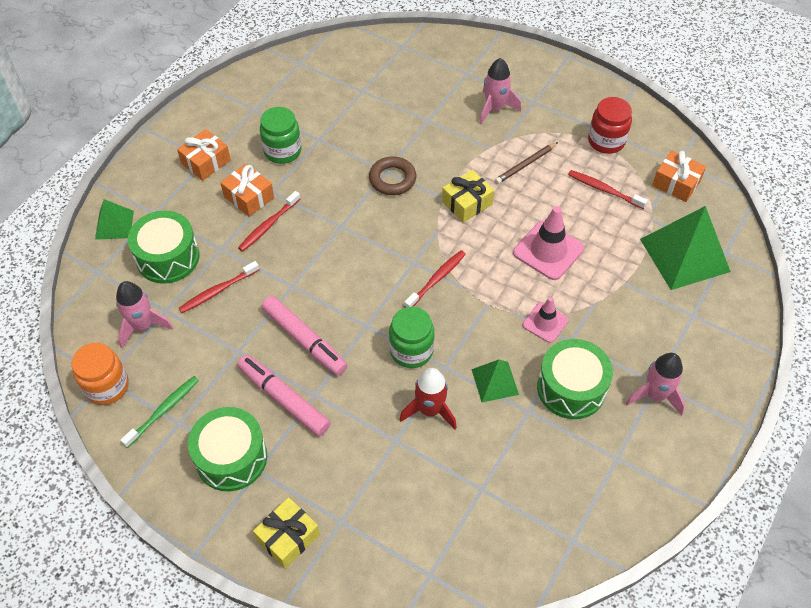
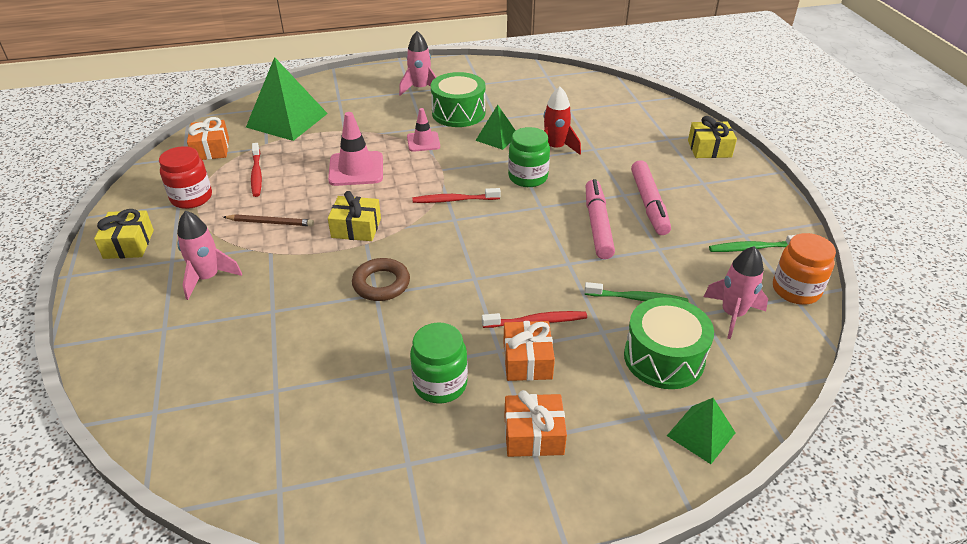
camera: 135 degrees left, 15 degrees down
(217, 291) = (638, 299): red toothbrush -> green toothbrush
(231, 457) = (717, 197): green drum -> none
(576, 91) = (129, 244): none -> yellow gift

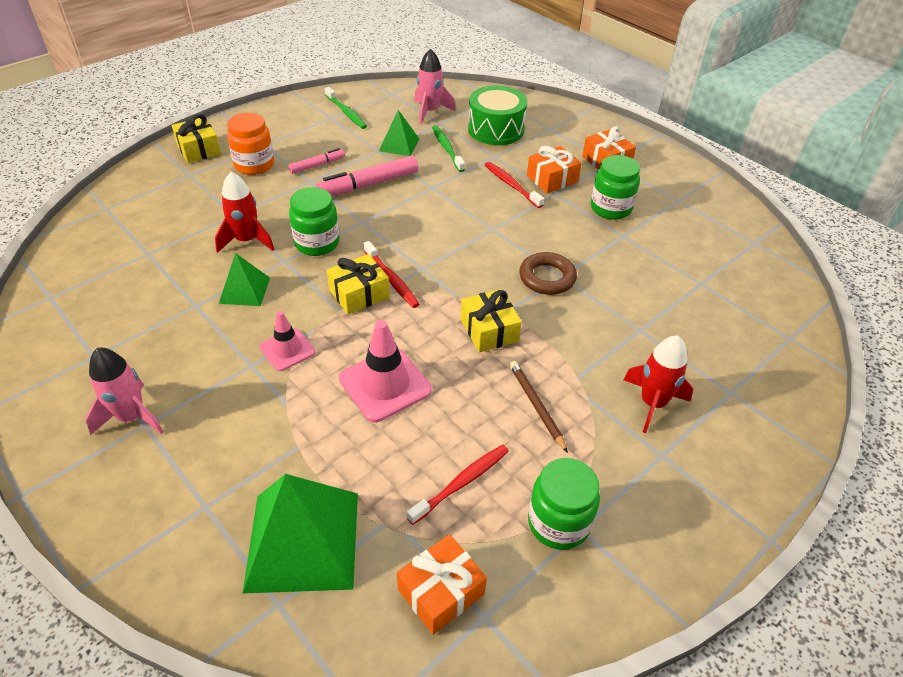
camera: 120 degrees left, 5 degrees up
(129, 244) = (681, 522): yellow gift -> yellow gift (359, 294)
(191, 198) = (558, 523): red jar -> green jar
(208, 278) = (652, 403): pink rocket -> red rocket
(458, 113) = (195, 345): green drum -> none
(649, 204) = (317, 165): pink marker -> pink marker, size x0.57
(701, 434) = (543, 109): green pyramid -> green pyramid (399, 145)
(796, 290) = (383, 93): orange jar -> orange jar (254, 165)

